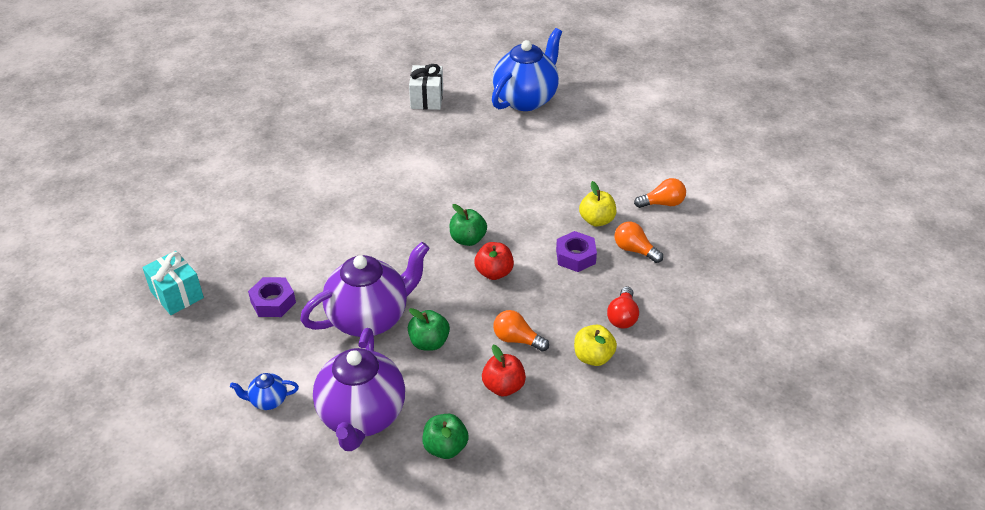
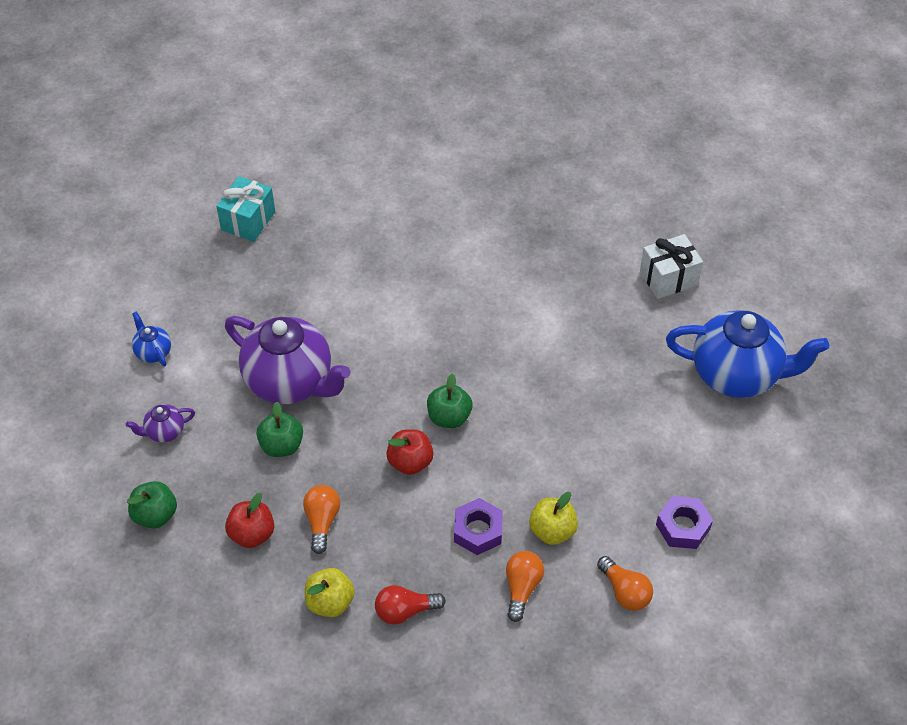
camera: 65 degrees right, 10 degrees up
(273, 302) = (274, 296): purple nut -> purple nut (683, 527)
(362, 417) = (165, 432): purple teapot -> purple teapot, size x0.43

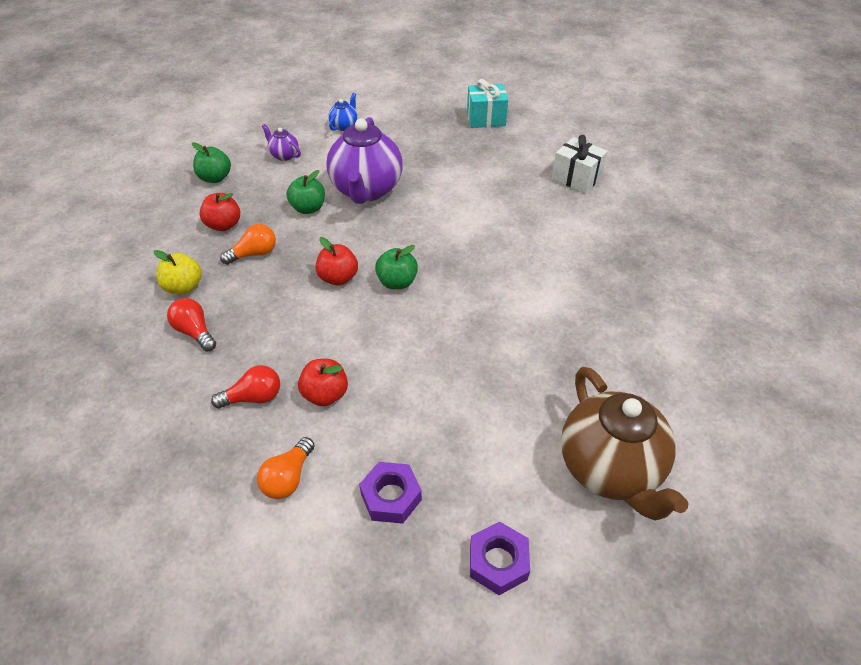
camera: 60 degrees right, 5 degrees down
(478, 531) = (296, 344): purple nut -> purple nut (498, 562)
(522, 588) = (254, 397): orange light bulb -> red light bulb
(552, 531) = (325, 394): yellow apple -> red apple
(668, 278) = (672, 365): white gift -> white gift (576, 178)
(736, 375) = (610, 469): blue teapot -> brown teapot

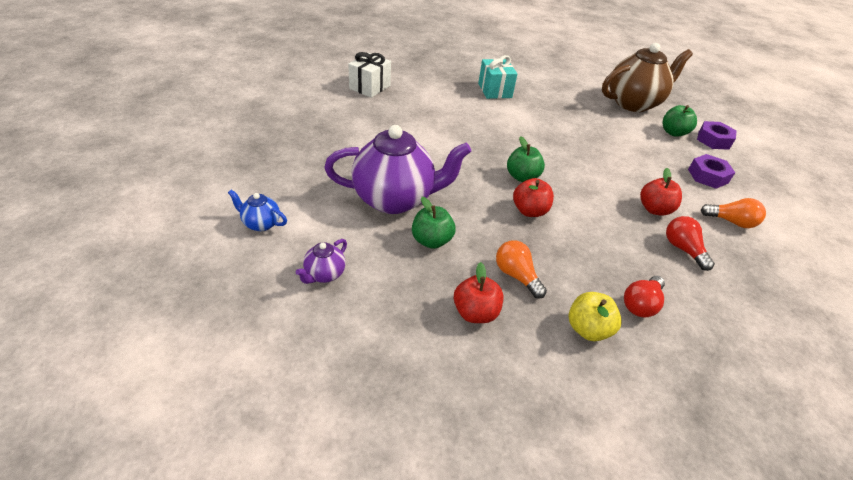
camera: 100 degrees left, 5 degrees down
(215, 178) = (377, 343): green apple -> green apple (673, 132)
(486, 118) = (267, 123): turquoise gift -> turquoise gift (494, 90)

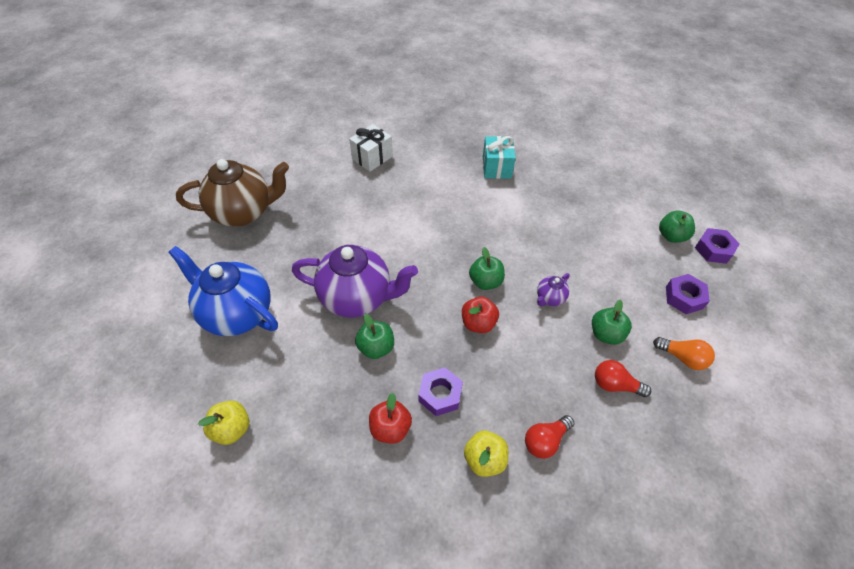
camera: 15 degrees right, 10 degrees up
(261, 224) = (237, 313): blue teapot -> blue teapot, size x2.32
(286, 336) = (232, 429): none -> yellow apple
(324, 274) = (276, 372): purple teapot -> purple teapot (550, 298)
(516, 275) = (440, 394): orange light bulb -> purple nut
(633, 103) = (643, 192): brown teapot -> brown teapot (243, 212)
(654, 209) = (606, 334): red apple -> green apple
(683, 249) = (615, 385): red light bulb -> red light bulb turned 60 degrees counterclockwise

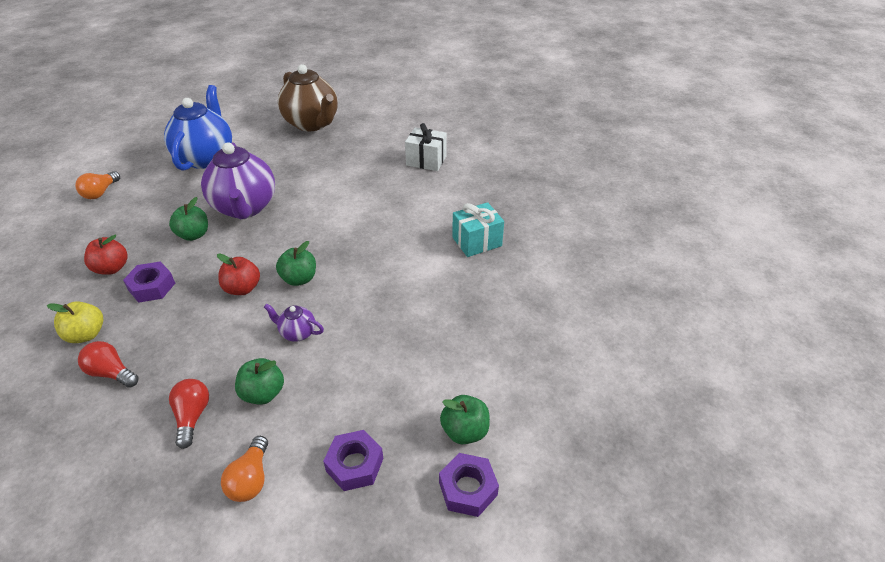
camera: 65 degrees right, 10 degrees down
(232, 429) = (100, 192): yellow apple -> orange light bulb

